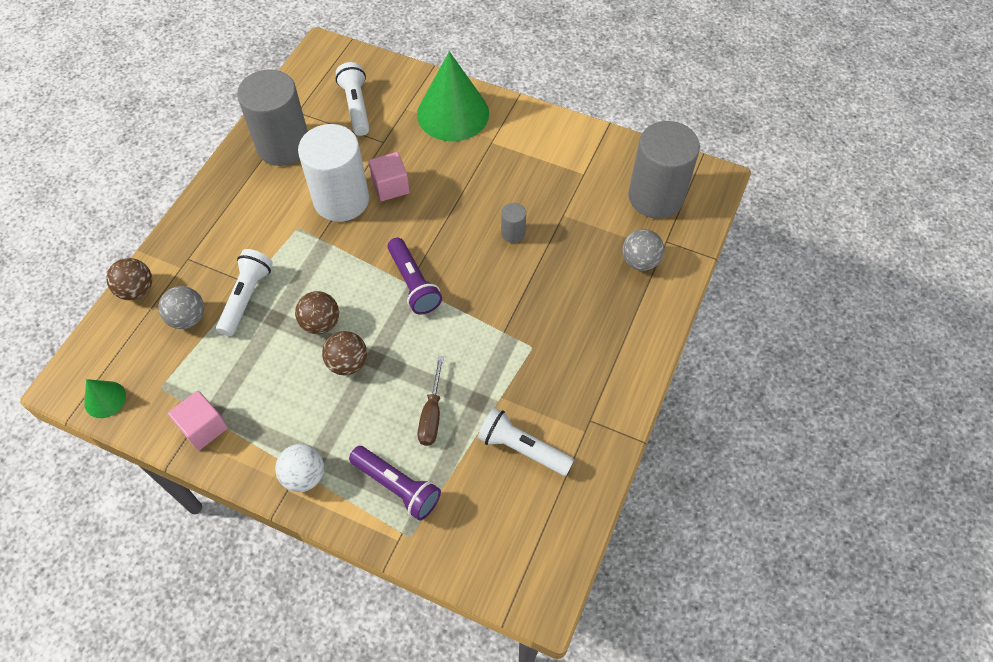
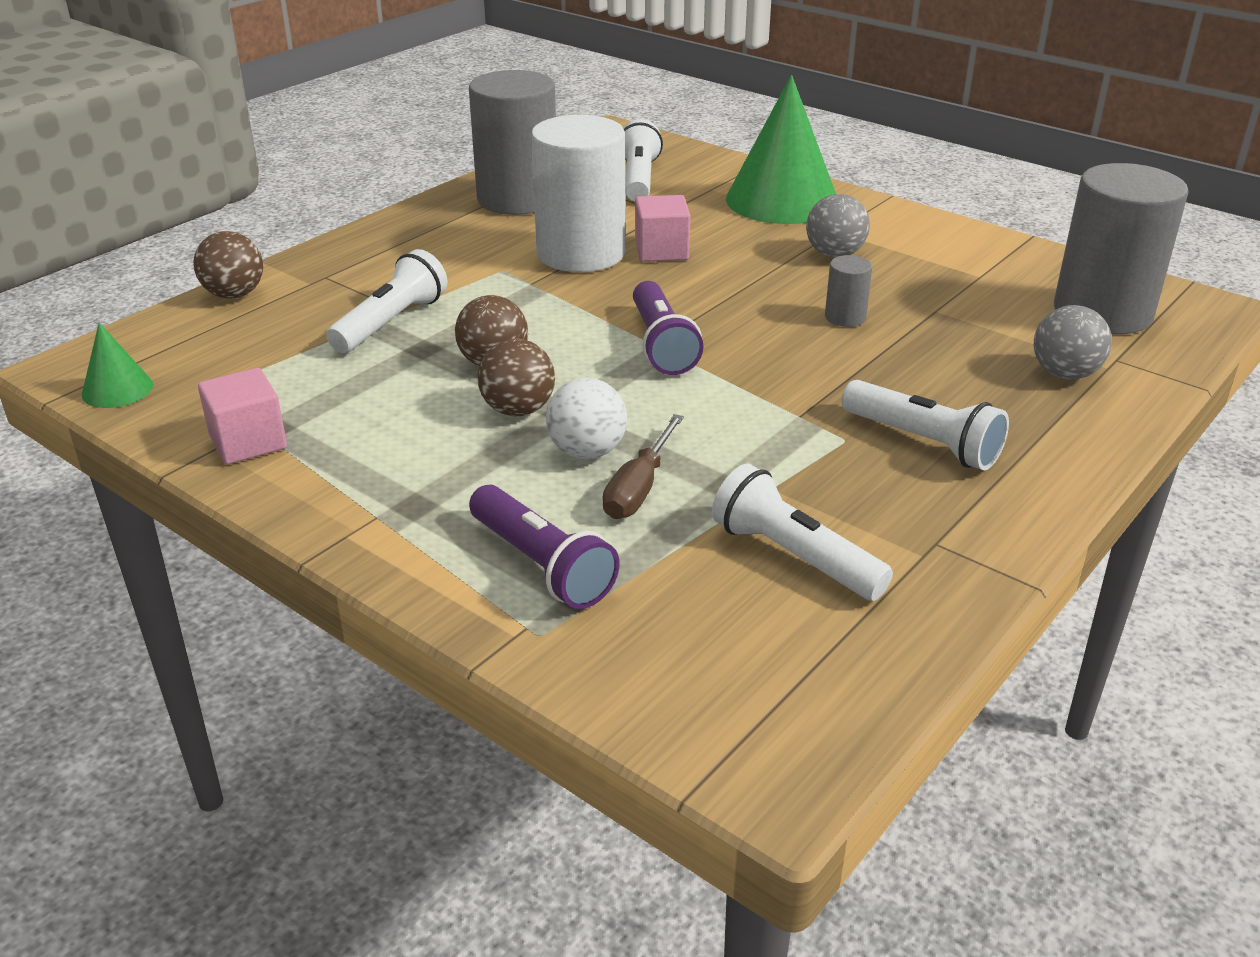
camera: 15 degrees right, 25 degrees down
(188, 318) = (292, 330): grey ball -> grey ball (834, 254)
(304, 476) = (383, 523): white ball -> white ball (587, 452)
(573, 340) = (923, 442): none -> white flashlight

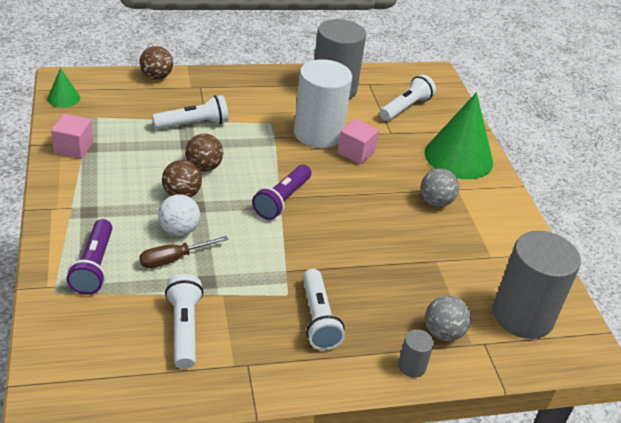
camera: 35 degrees right, 5 degrees up
(845, 317) = (385, 237): grey cylinder -> grey cylinder (412, 366)

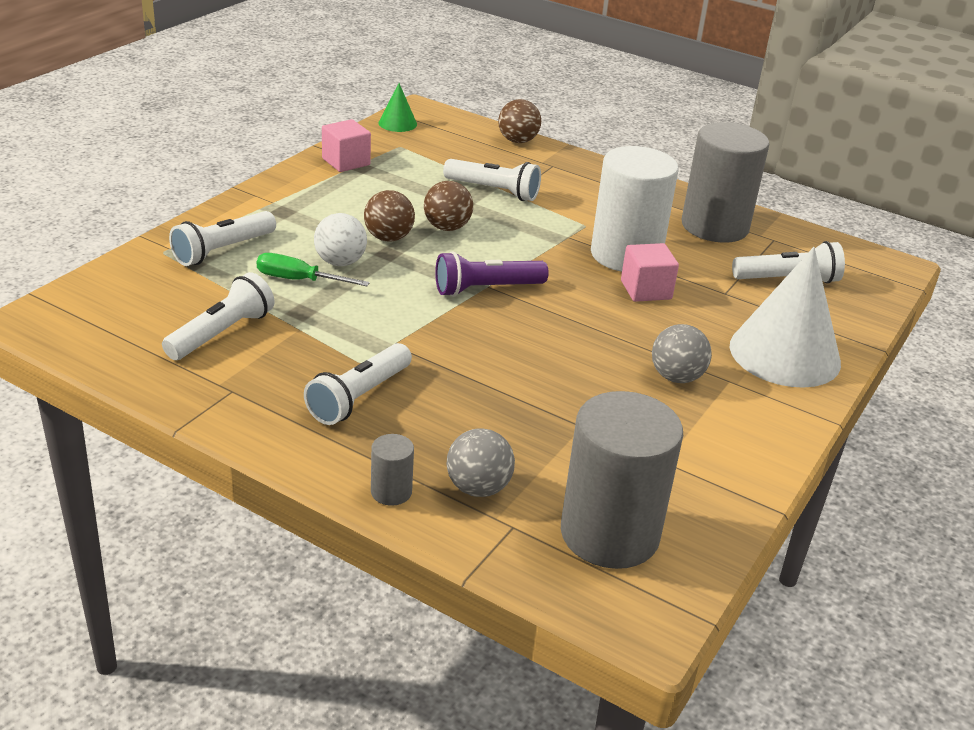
camera: 45 degrees right, 5 degrees down
(94, 266) = (223, 250): purple flashlight -> white flashlight
(173, 259) = (299, 280): brown screwdriver -> green screwdriver
(458, 157) = (784, 354): green cone -> white cone

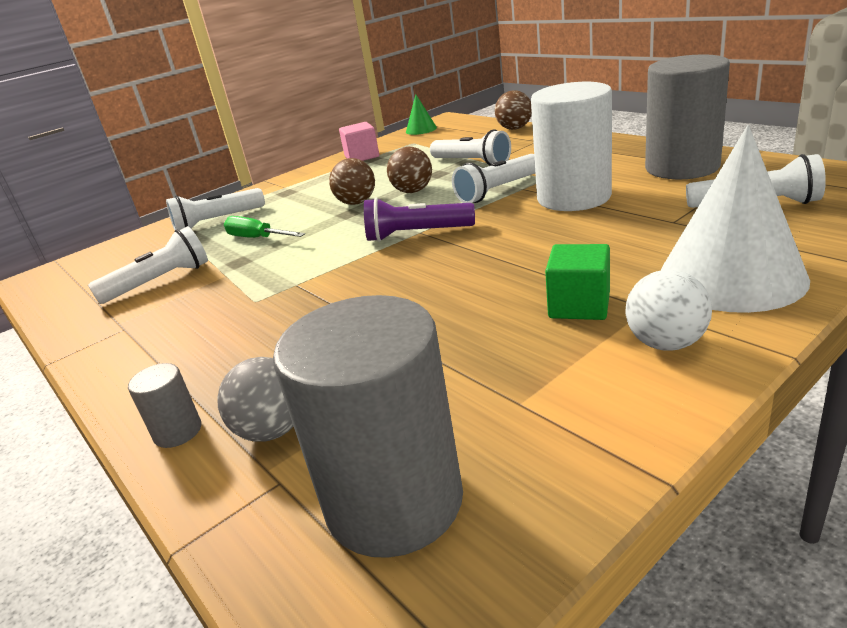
camera: 25 degrees right, 5 degrees down
(340, 262) = (302, 223): white ball -> white ball (665, 343)
(359, 397) = (227, 332): white flashlight -> white flashlight (497, 191)
(646, 290) = (581, 224): pink cube -> none
(676, 377) = (579, 305): grey ball -> green cube

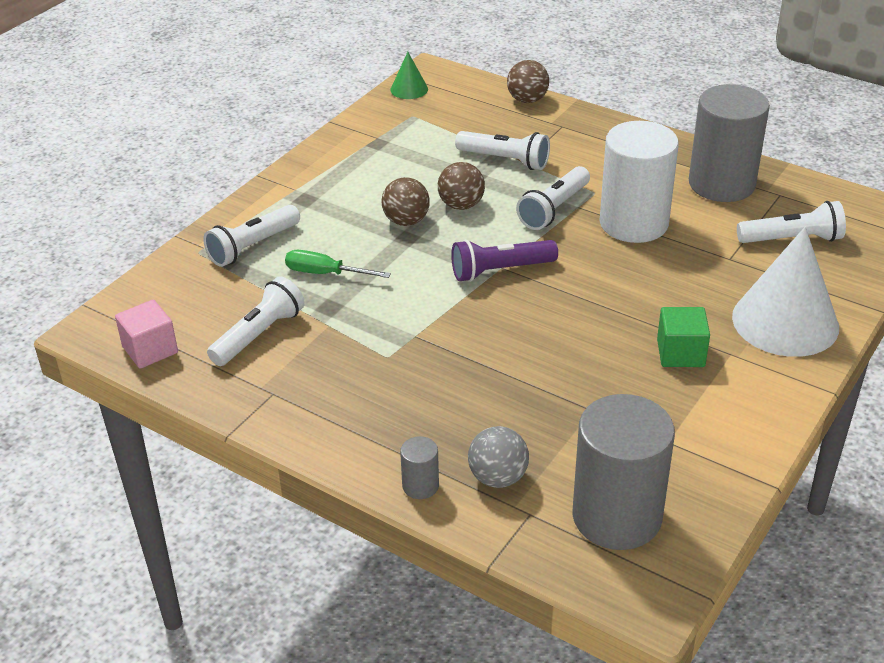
camera: 20 degrees left, 10 degrees up
(362, 156) = (361, 138): pink cube -> pink cube (150, 350)
(665, 343) = (752, 386): white ball -> none

